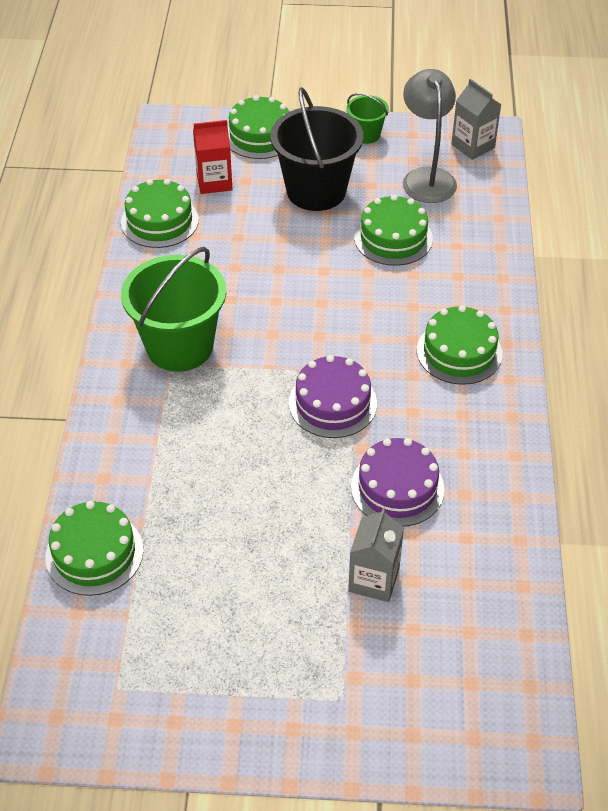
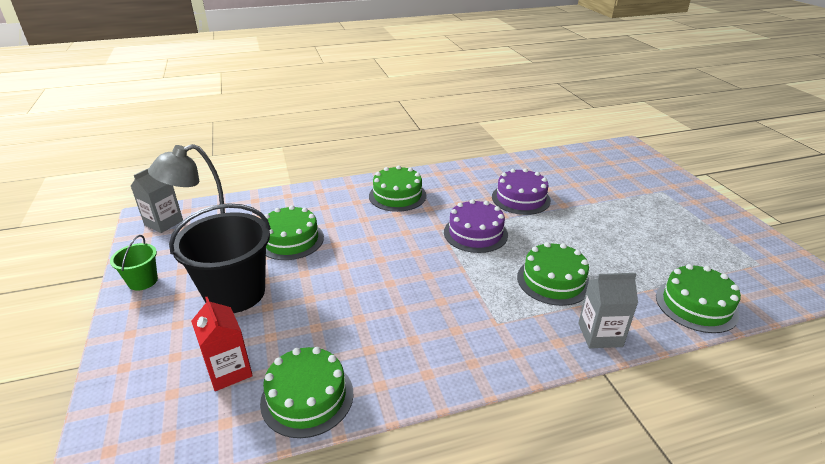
camera: 110 degrees left, 15 degrees down
(180, 346) = (474, 323): green bucket -> none
(260, 135) = (139, 357): green cake -> green cake (553, 281)
(374, 580) = (587, 195): grey carton -> grey carton (600, 335)

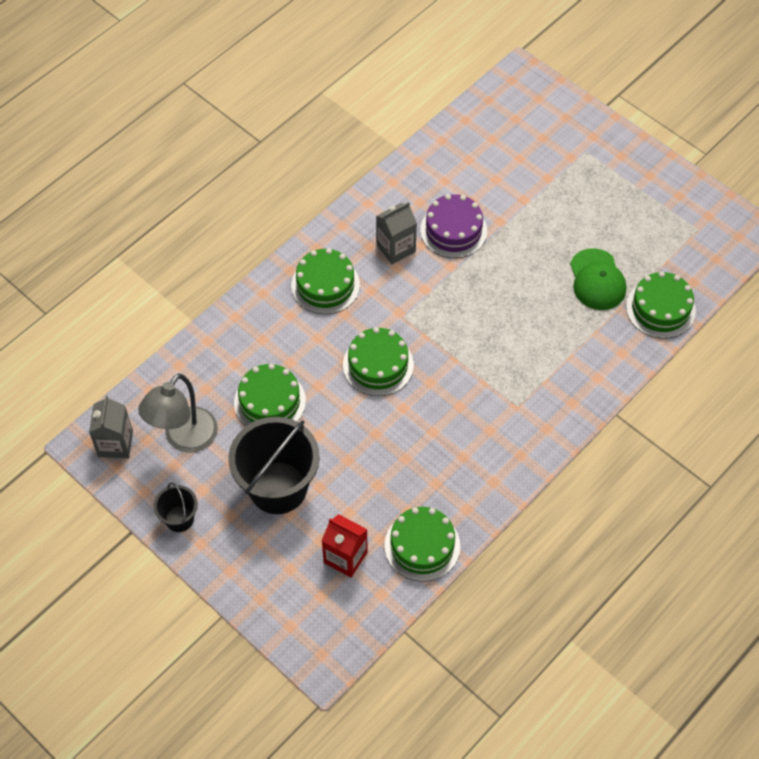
camera: 30 degrees left, 25 degrees up
(143, 281) = (179, 519): green bucket -> black bucket
(475, 233) = (439, 306): purple cake -> none
(553, 281) = (539, 335): green cake -> green cake (378, 365)
(600, 335) = (600, 379): grey carton -> grey carton (396, 248)
(634, 264) = (597, 280): none -> green cap

